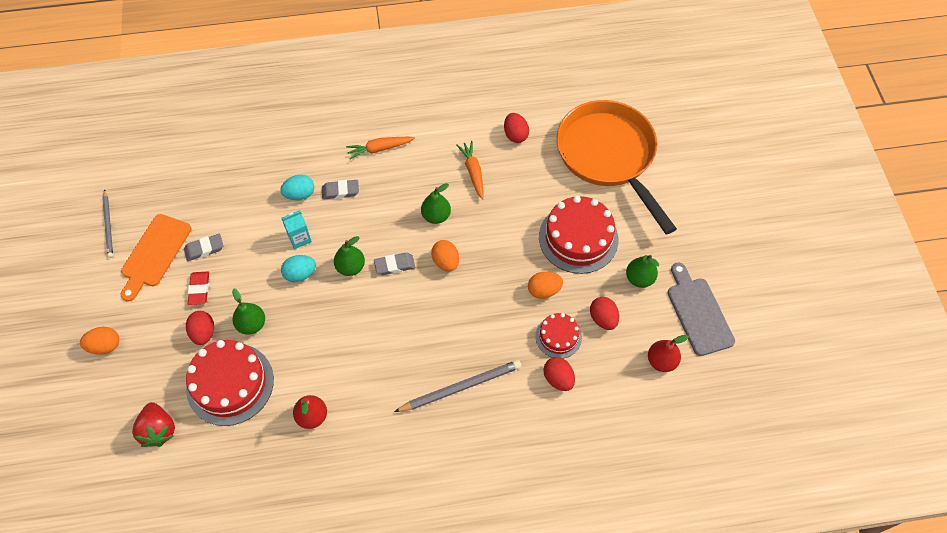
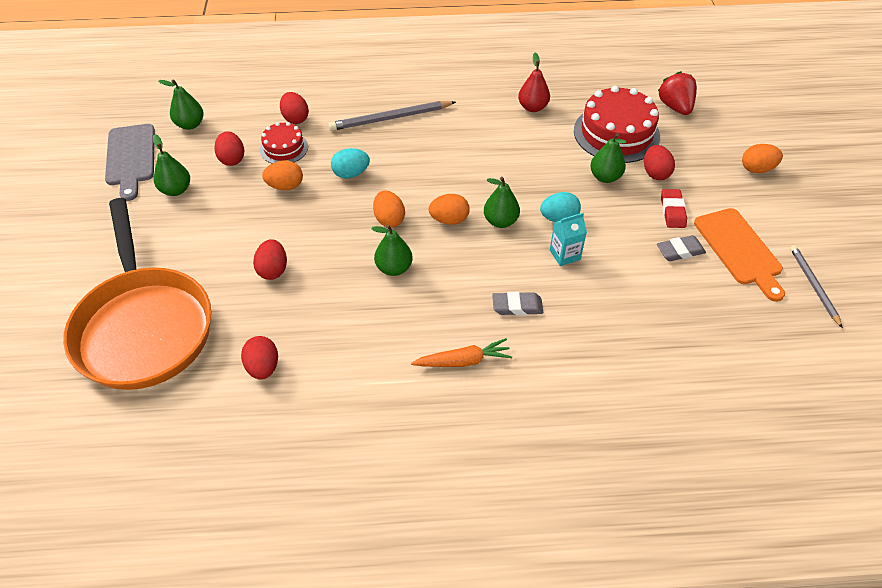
camera: 175 degrees left, 10 degrees down
(154, 254) = (739, 250): orange cutting board -> orange cutting board turned 135 degrees clockwise
(300, 194) = (571, 306): turquoise egg -> turquoise egg (351, 174)
(394, 265) = (449, 220): grey eraser -> orange egg
(473, 172) = (336, 318): orange carrot -> none
(530, 207) = (273, 270): none -> red egg
(578, 238) = (227, 233): red cake -> none
(661, 361) = (190, 124): red pear -> green pear

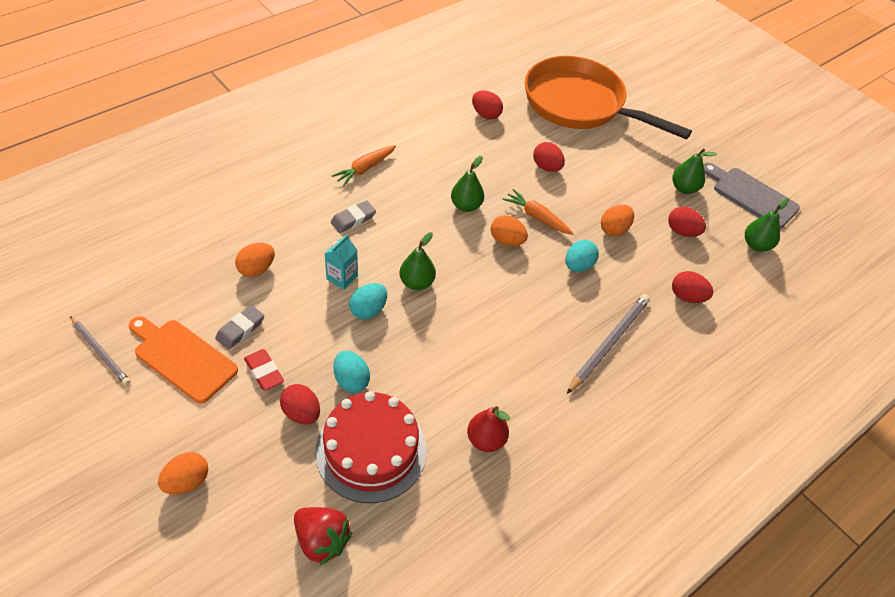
camera: 140 degrees right, 0 degrees up
(284, 148) = (658, 262): red cake -> none
(339, 227) = (537, 217): none -> orange carrot
(449, 220) = (460, 263): orange egg -> orange egg (256, 269)
(605, 177) = (351, 380): green pear -> turquoise egg

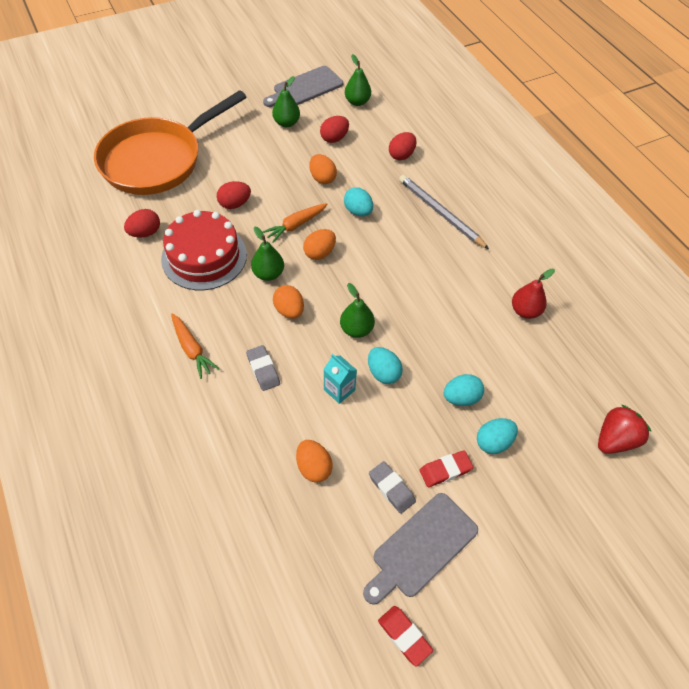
camera: 75 degrees left, 5 degrees up
(100, 352) = (404, 636): grey pencil -> red eraser
(182, 358) = (421, 547): orange cutting board -> grey cutting board
(187, 482) = (562, 546): orange egg -> orange egg (289, 310)
(301, 413) = (493, 442): red egg -> turquoise egg
(371, 450) = (533, 392): red cake -> red cake (204, 256)

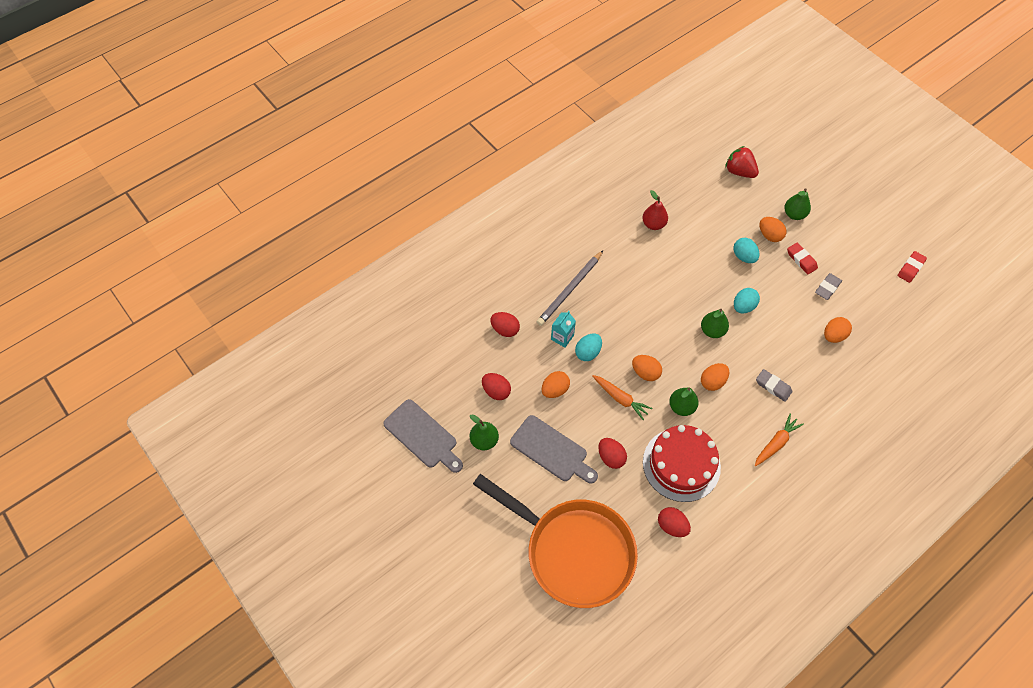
camera: 100 degrees left, 5 degrees up
(263, 370) = (773, 386): grey eraser -> grey eraser turned 75 degrees clockwise
(339, 390) = (768, 332): turquoise carton -> turquoise carton (562, 337)
(357, 102) = (435, 381): green pear -> green pear (794, 214)
(421, 547) = (857, 266): grey cutting board -> grey cutting board (551, 450)
(493, 442) = (769, 235): turquoise egg -> orange egg

